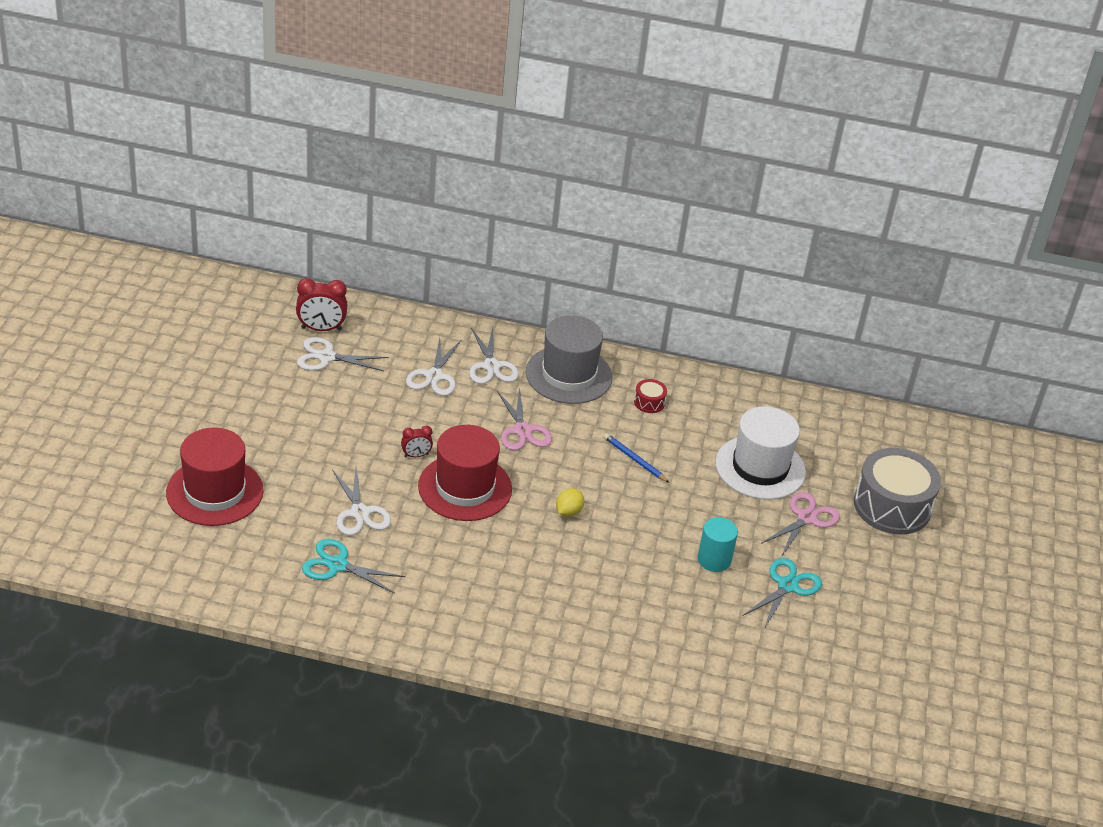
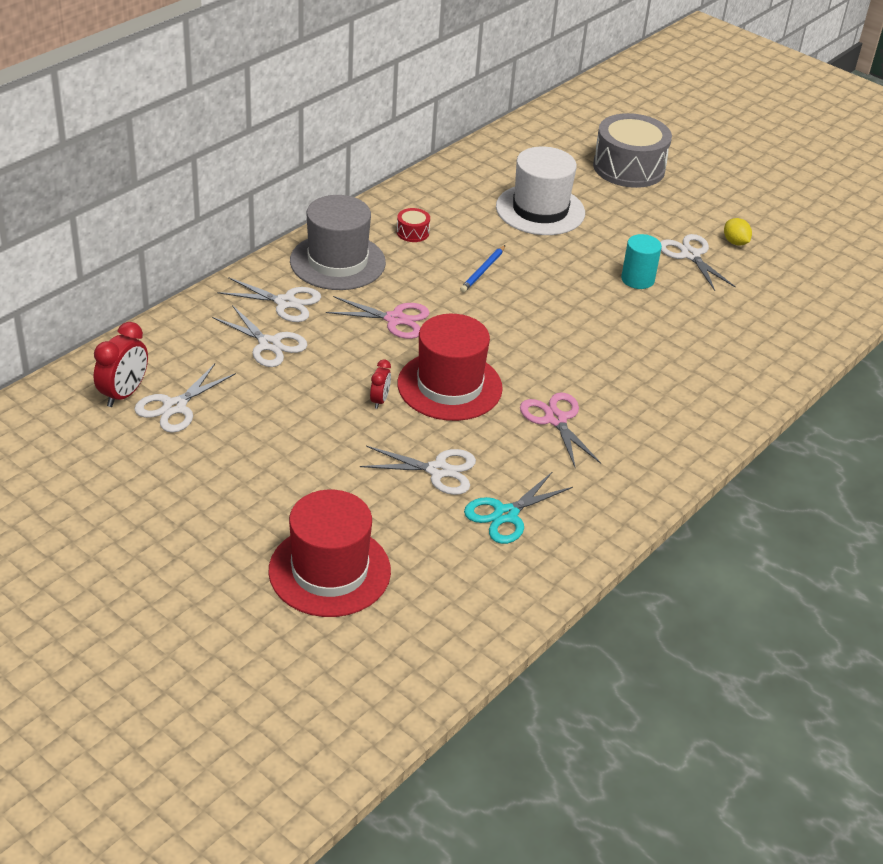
camera: 60 degrees left, 0 degrees up
(568, 512) = (526, 335): yellow lemon -> yellow lemon (735, 242)
(634, 460) = (483, 271): blue pencil -> blue pencil turned 45 degrees counterclockwise
(787, 586) = (690, 255): turquoise scissors -> white scissors
(806, 518) = (616, 213): pink scissors -> pink scissors (555, 419)

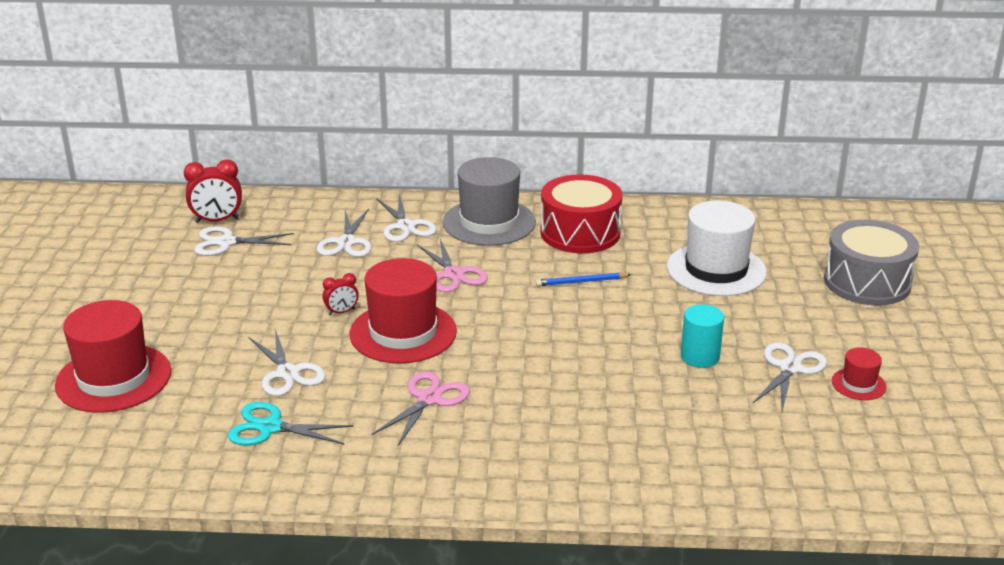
camera: 55 degrees right, 10 degrees down
(412, 232) = (580, 233): red drum -> red drum, size x2.38
(735, 242) = (858, 384): yellow lemon -> red hat

